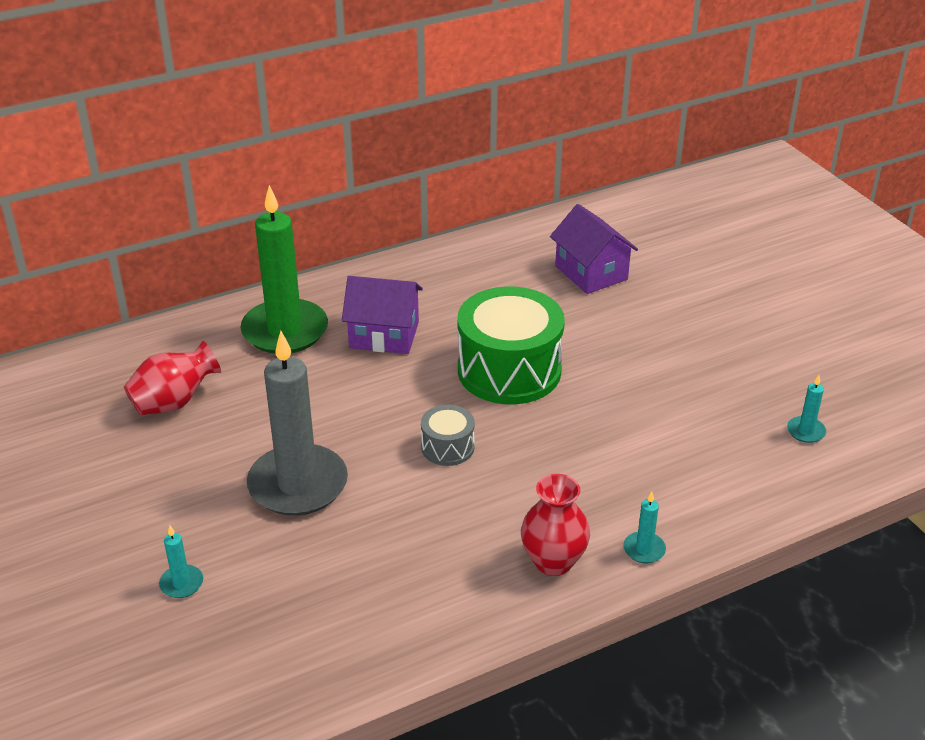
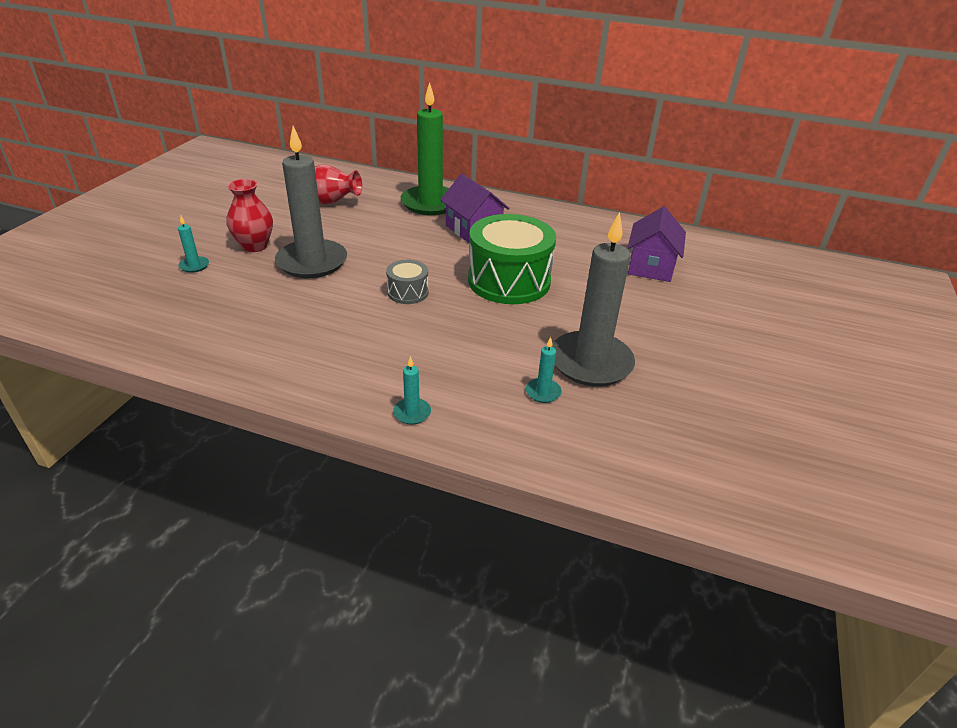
camera: 45 degrees right, 0 degrees up
(553, 562) = (353, 379): red vase -> red vase (254, 246)
(688, 402) = (590, 362): none -> grey candle
(806, 431) = (649, 434): turquoise candle -> turquoise candle (543, 392)

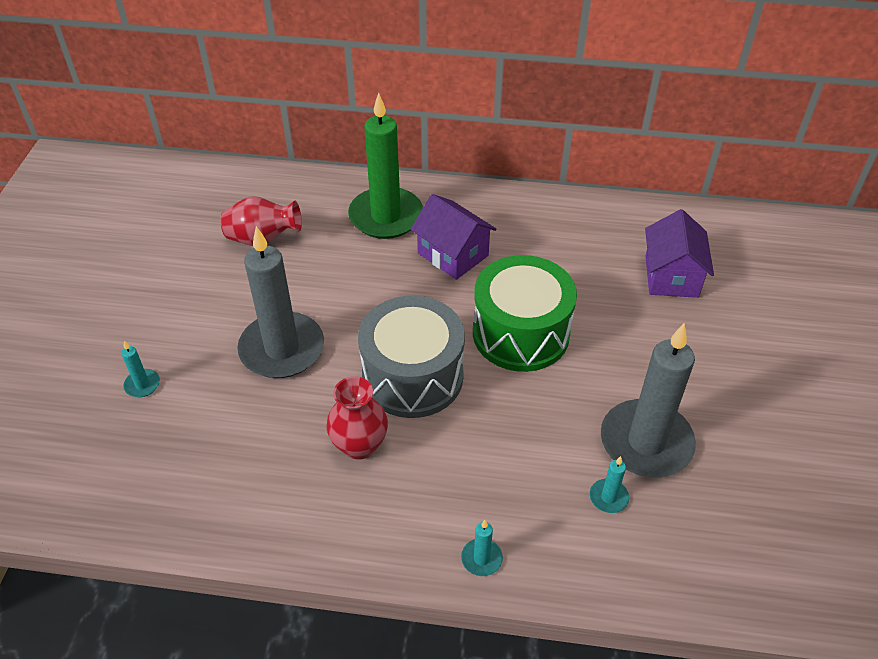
camera: 10 degrees left, 10 degrees up
(254, 246) = (201, 335): red vase -> red vase (359, 445)
(408, 292) = (412, 376): grey drum -> grey drum, size x2.10

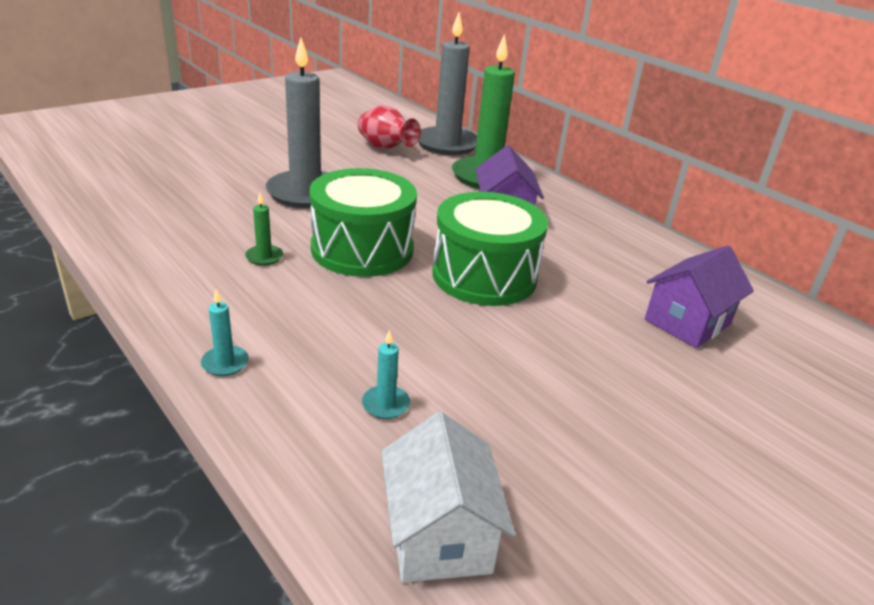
camera: 40 degrees right, 15 degrees down
(142, 385) = (204, 164): turquoise candle -> none
(359, 445) = (264, 257): red vase -> green candle
(412, 376) = (362, 249): grey drum -> green drum
(646, 442) = (481, 397): grey candle -> grey candle (447, 144)
(738, 553) = (439, 534): none -> white house

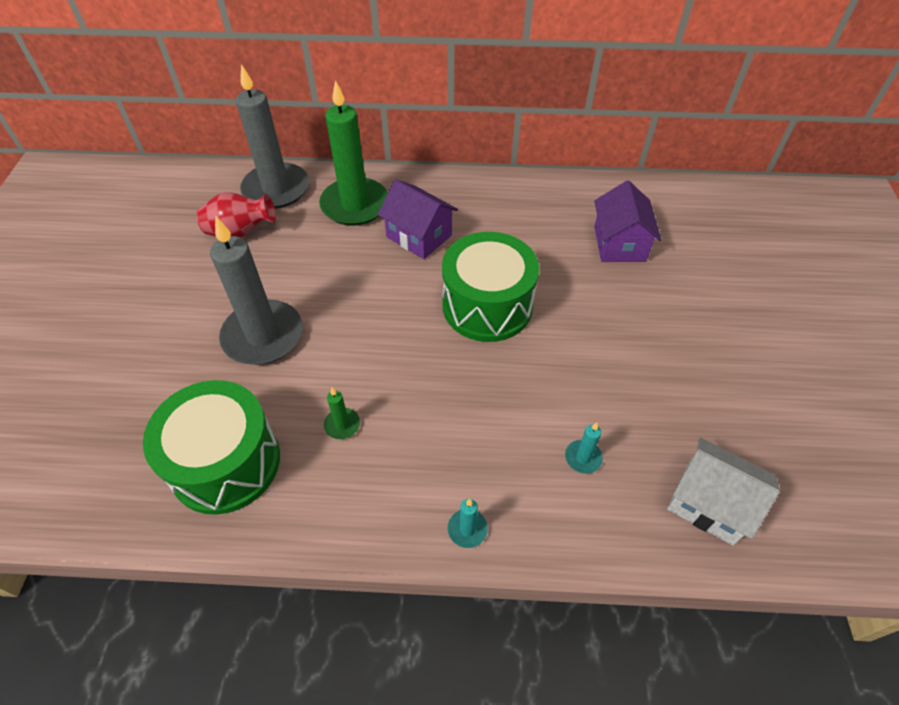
camera: 45 degrees left, 20 degrees up
(362, 249) = (389, 353): green drum -> green drum (225, 463)

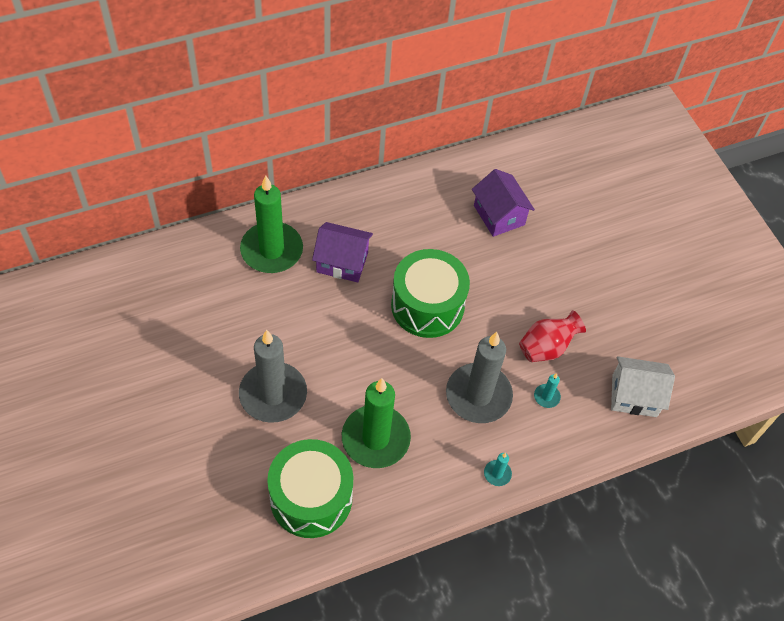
camera: 30 degrees left, 5 degrees up
(240, 232) = (191, 311): red vase -> red vase (546, 347)
(276, 189) = (193, 257): grey candle -> grey candle (478, 395)
(342, 425) = (375, 438): green candle -> green candle, size x2.49

